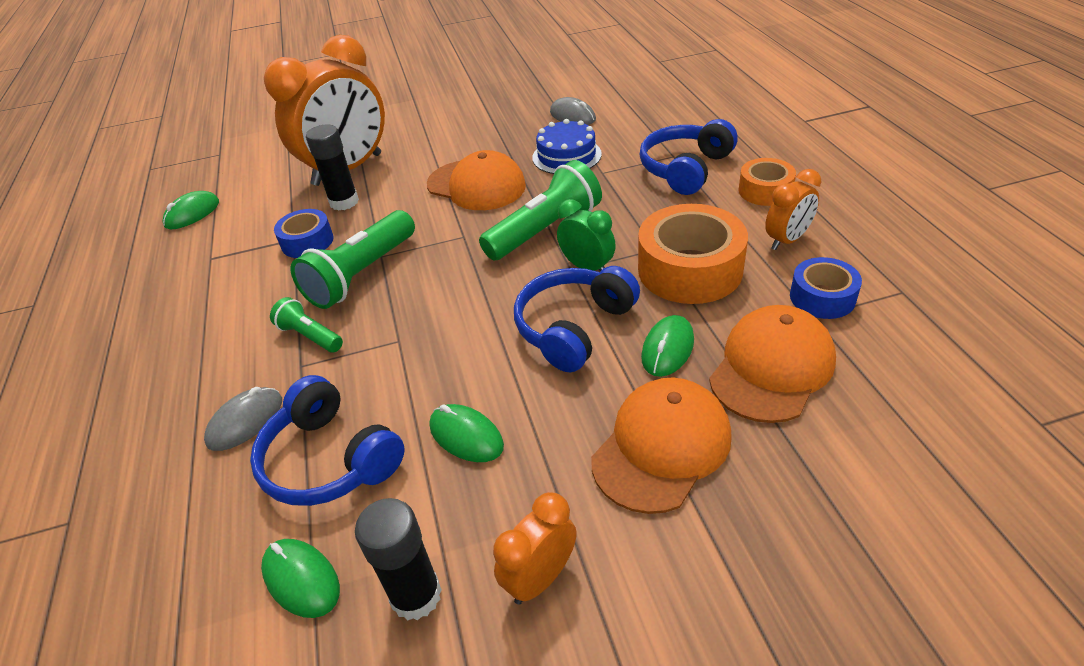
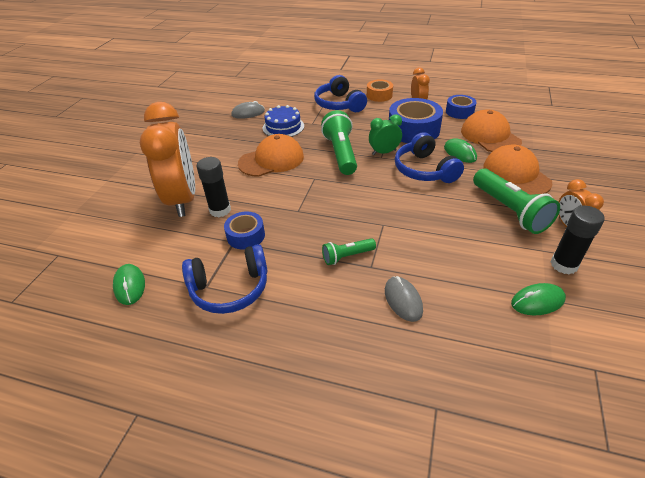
camera: 60 degrees left, 0 degrees up
(329, 460) = (459, 272): blue headphones -> blue headphones (230, 289)
(361, 274) = (308, 222): green flashlight -> green flashlight (510, 211)
(466, 436) = (474, 222): green mouse -> none
(690, 269) = (413, 130): orange tape -> blue tape

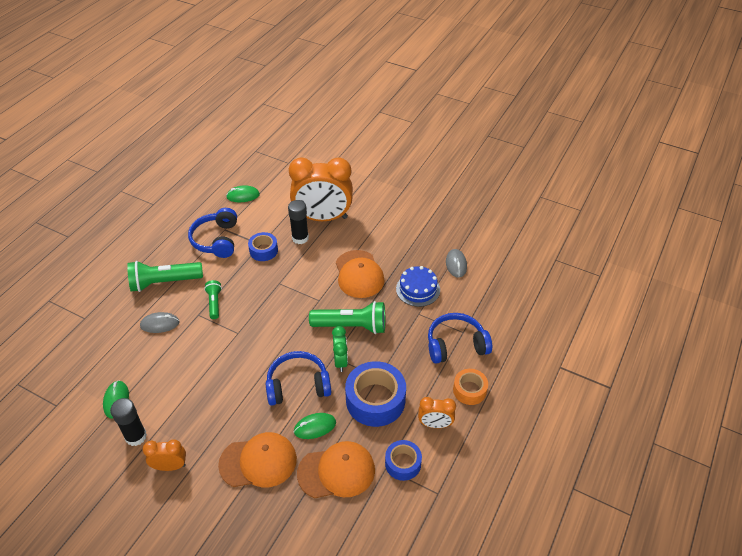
camera: 100 degrees right, 5 degrees up
(510, 211) = (211, 429): green flashlight -> green flashlight (164, 282)

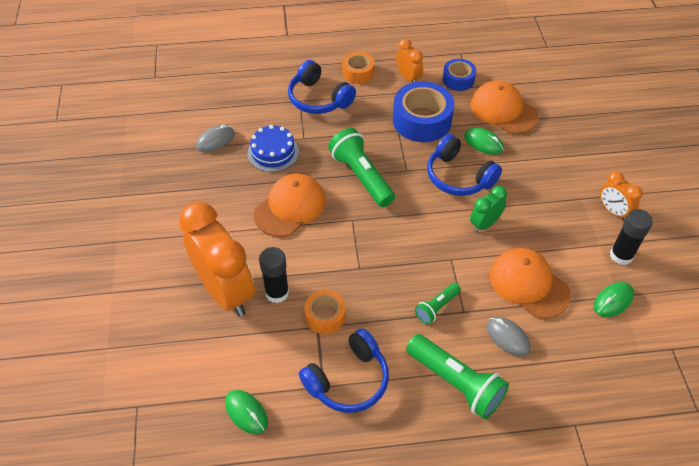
camera: 125 degrees left, 5 degrees up
(258, 462) = (547, 158): orange cap -> orange cap (529, 284)
(263, 250) = (325, 316): blue tape -> orange tape
(340, 361) = (406, 162): green clock -> green clock (484, 224)

